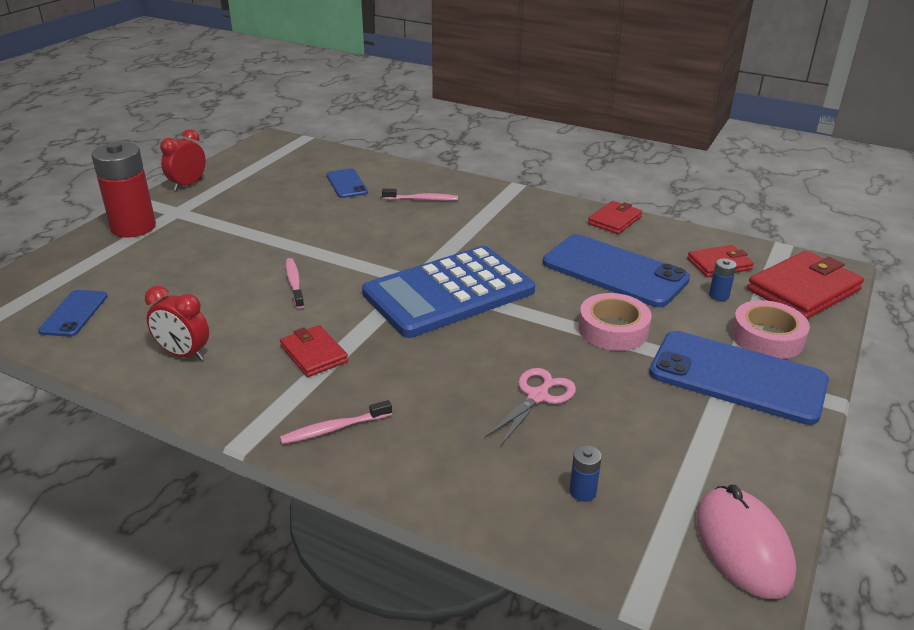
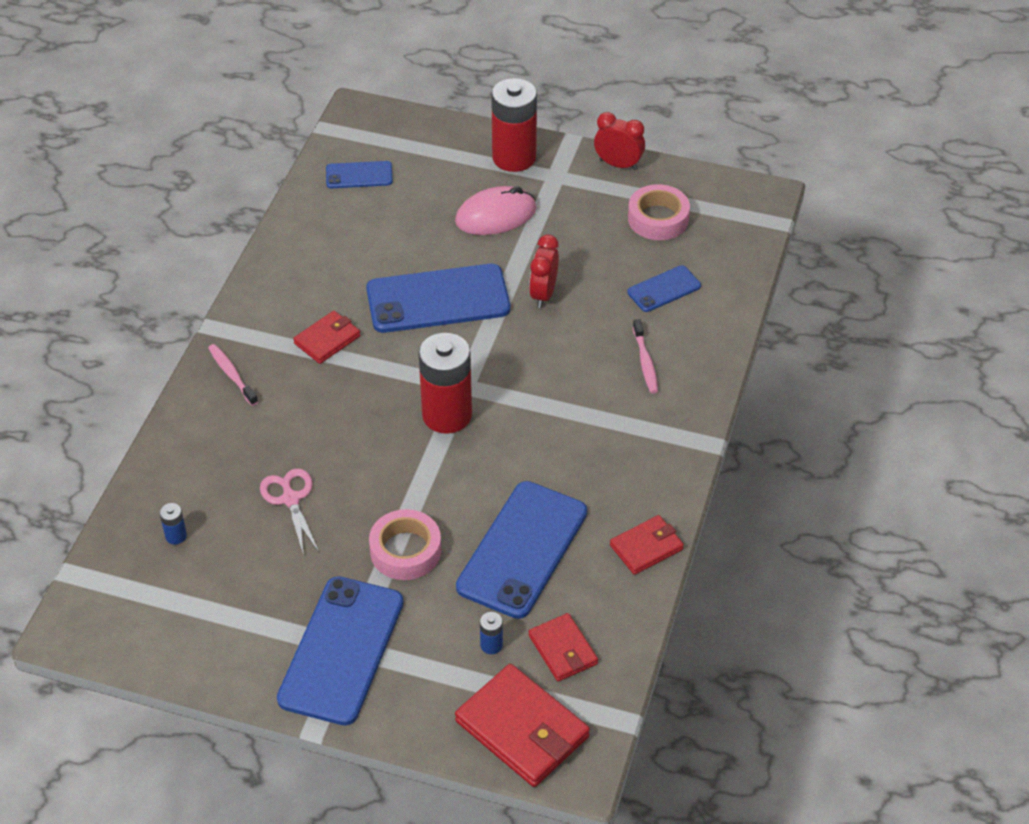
camera: 80 degrees right, 15 degrees up
(184, 354) = (313, 260): red clock -> red clock (543, 294)
(294, 283) = (438, 299): pink toothbrush -> blue phone
(448, 292) = (447, 415): blue calculator -> red battery
(537, 396) = (290, 499): pink scissors -> pink scissors turned 135 degrees counterclockwise
(614, 220) = (646, 547): red wallet -> red wallet turned 60 degrees counterclockwise
(743, 546) = (127, 637): pink mouse -> pink mouse (496, 215)
(767, 337) = (416, 682): pink tape -> pink tape (658, 219)

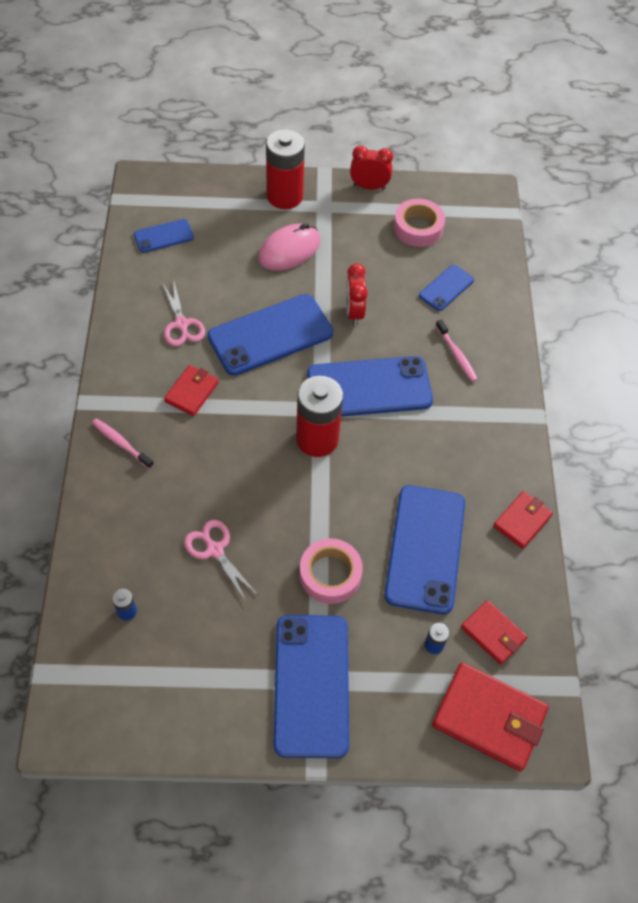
camera: 20 degrees left, 10 degrees up
(343, 269) = (181, 324): none -> pink scissors
(528, 375) = (369, 388): none -> blue phone

